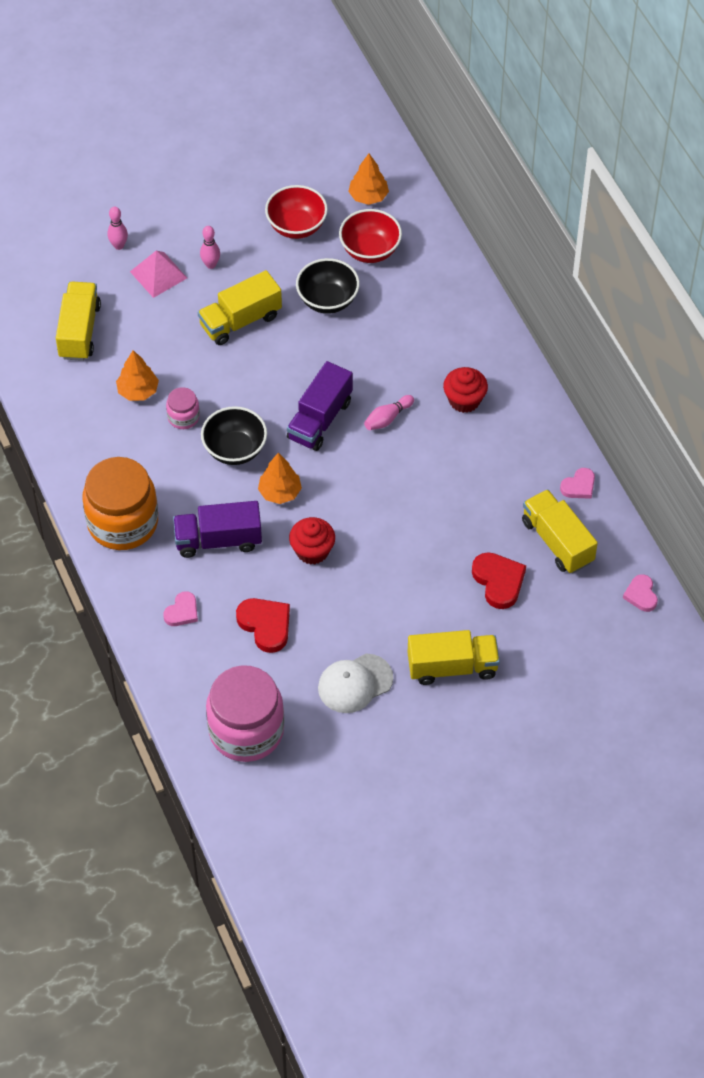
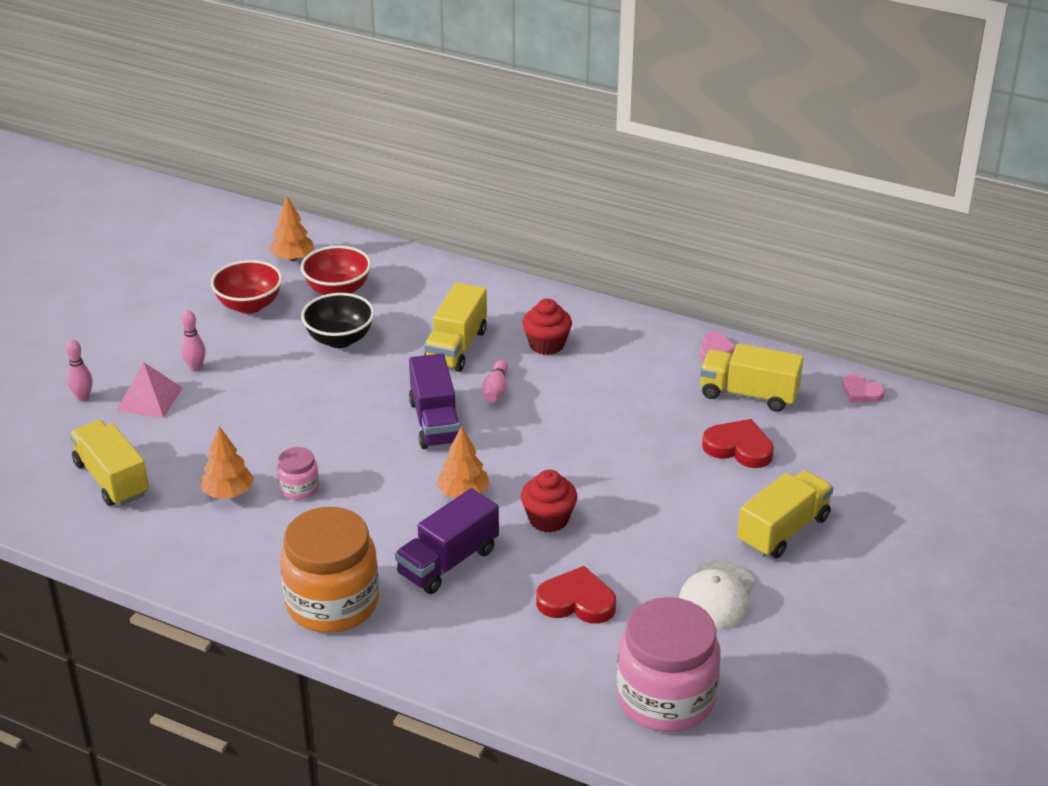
camera: 40 degrees left, 20 degrees down
(182, 612) = (481, 640): pink heart -> none
(235, 450) = (380, 485): black bowl -> none
(240, 321) = (272, 392): yellow truck -> yellow truck (456, 347)

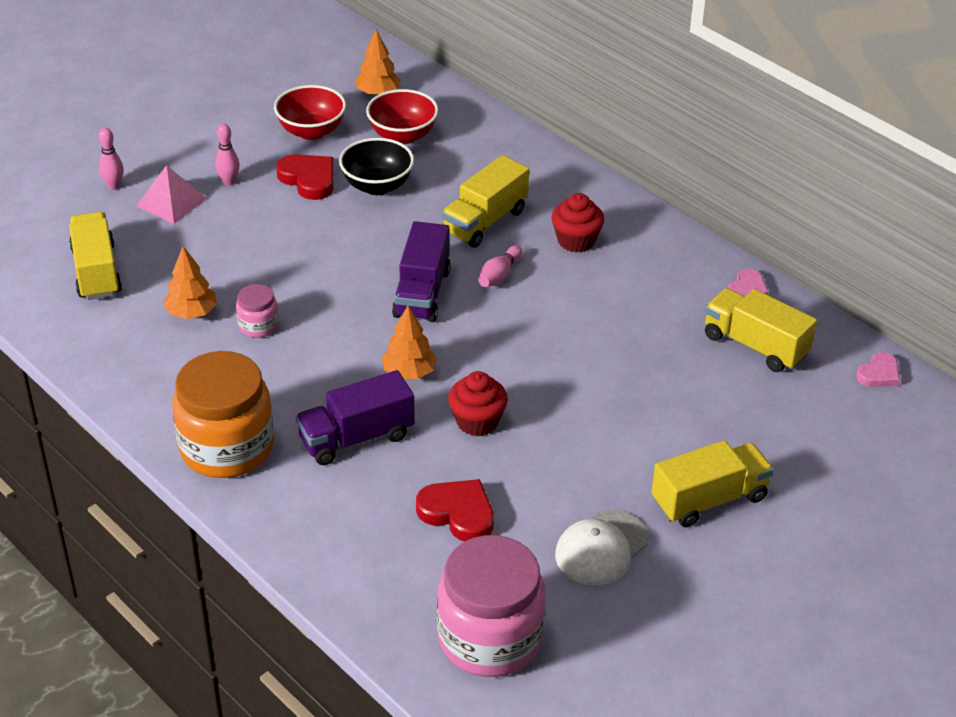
camera: 20 degrees right, 5 degrees up
(739, 448) = (712, 399): red heart -> red heart (309, 179)
(861, 392) = (878, 374): pink heart -> pink heart turned 105 degrees counterclockwise

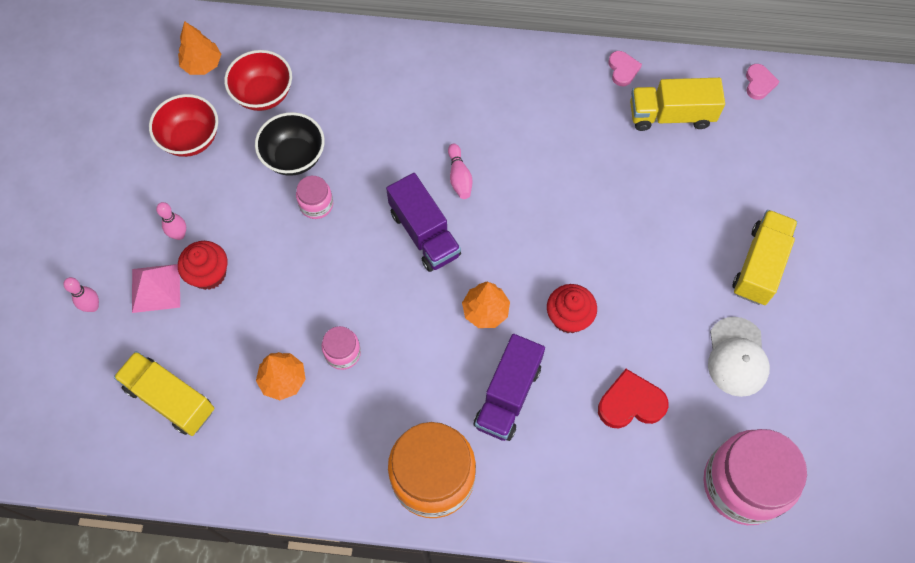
camera: 40 degrees left, 25 degrees up
(309, 179) = (237, 188): red heart -> none
(357, 224) = (316, 204): none -> pink jar
(484, 221) = (402, 135): yellow truck -> none
(576, 241) = (479, 107): red cupcake -> red cupcake (209, 274)

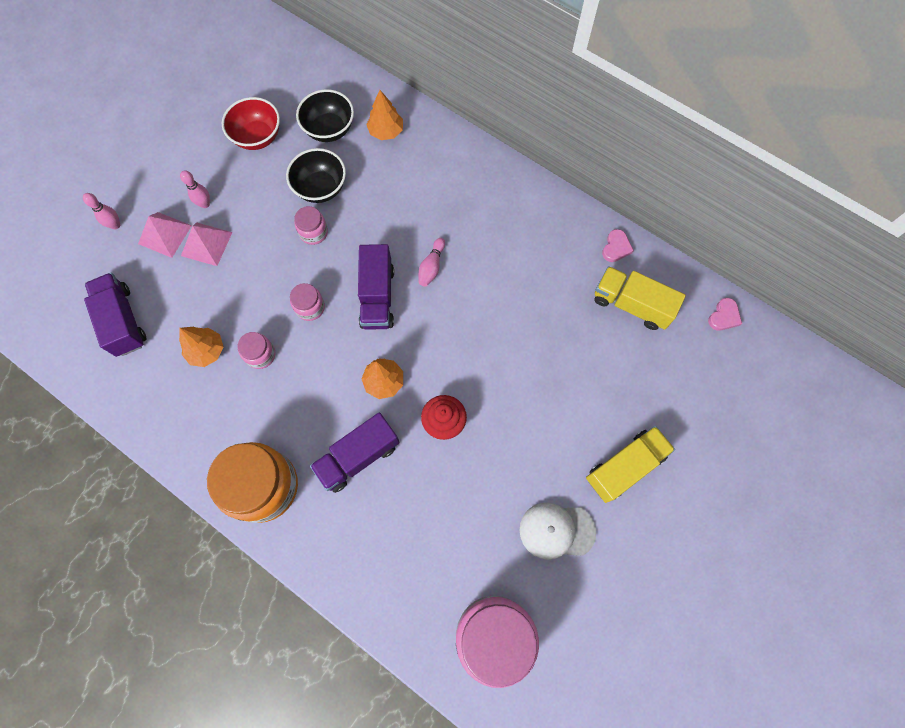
camera: 30 degrees right, 5 degrees up
(170, 399) = (123, 321): yellow truck -> purple truck
(202, 64) = (301, 85): orange tree -> orange tree (386, 131)
(209, 274) = (206, 244): red cupcake -> pink pyramid
(263, 94) = (329, 129): red bowl -> black bowl
(363, 280) = (310, 307): none -> pink jar
(630, 403) = (447, 517): red heart -> none
(737, 357) = (556, 530): white cap -> white cap turned 60 degrees clockwise

